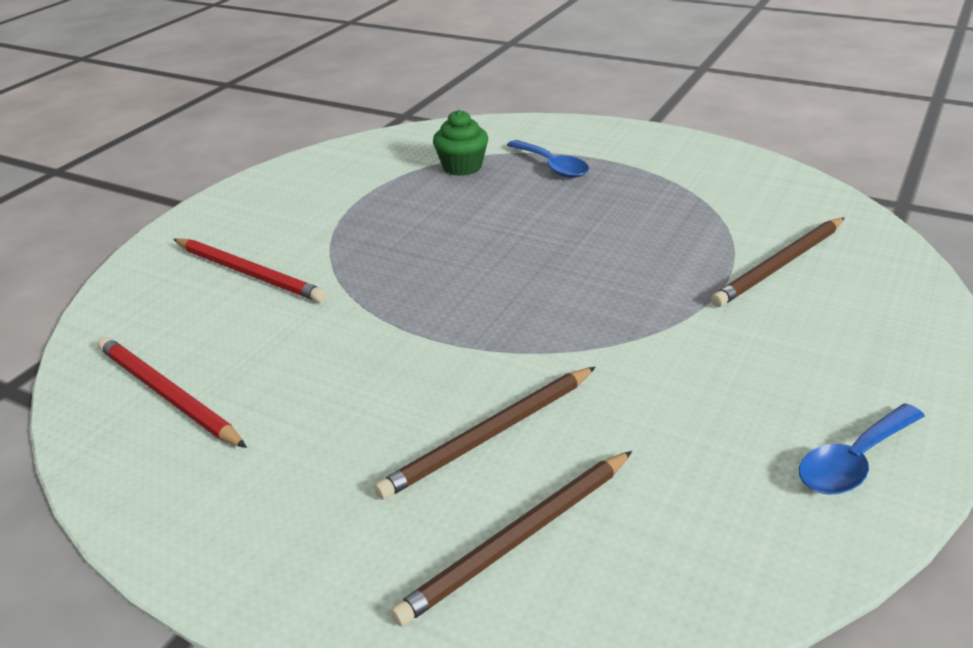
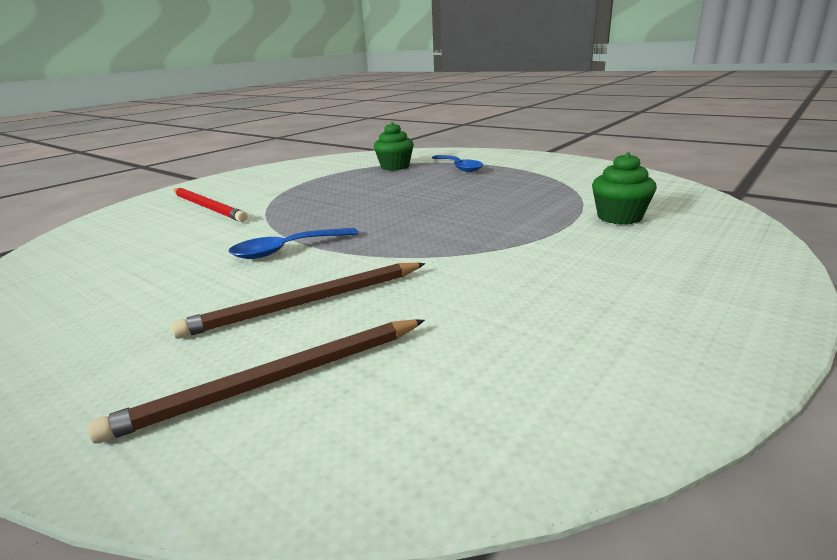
camera: 10 degrees right, 10 degrees down
(167, 395) = (85, 263): red pencil -> none
(780, 265) = (619, 217): brown pencil -> green cupcake
(853, 461) = (660, 349): blue spoon -> blue spoon (287, 250)

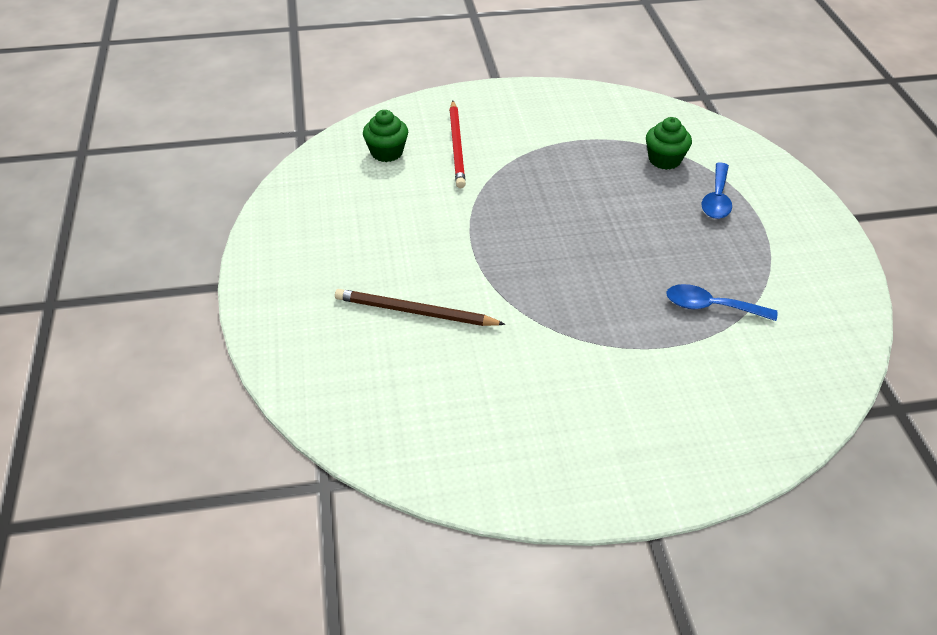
camera: 40 degrees right, 20 degrees up
(274, 381) = (352, 359): brown pencil -> none
(287, 250) = (454, 247): blue spoon -> blue spoon (711, 307)
(619, 217) = (714, 366): green cupcake -> green cupcake (387, 152)

